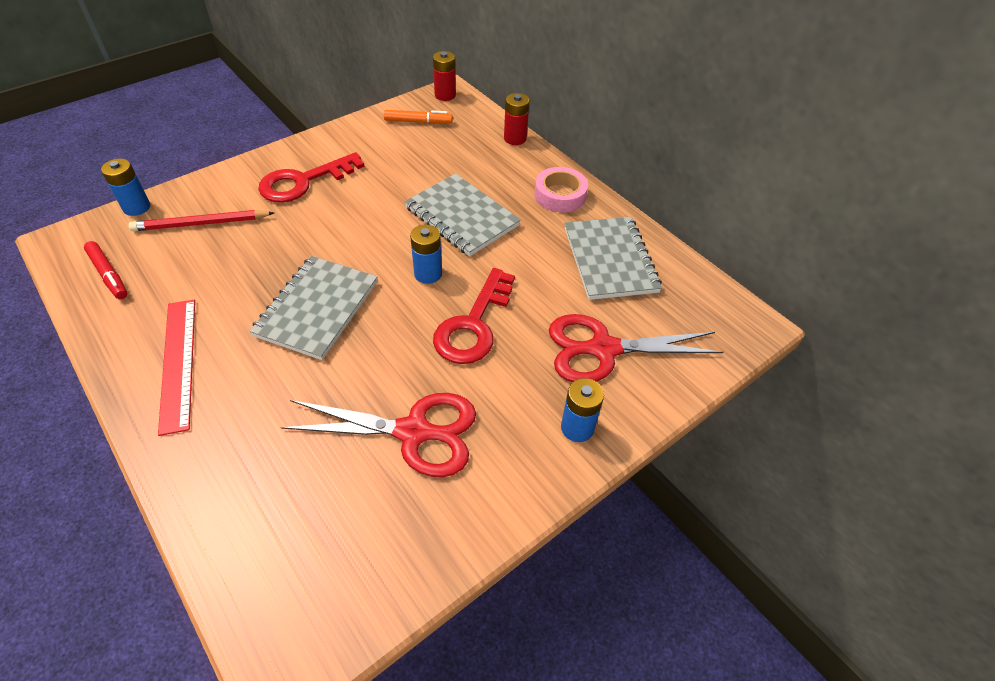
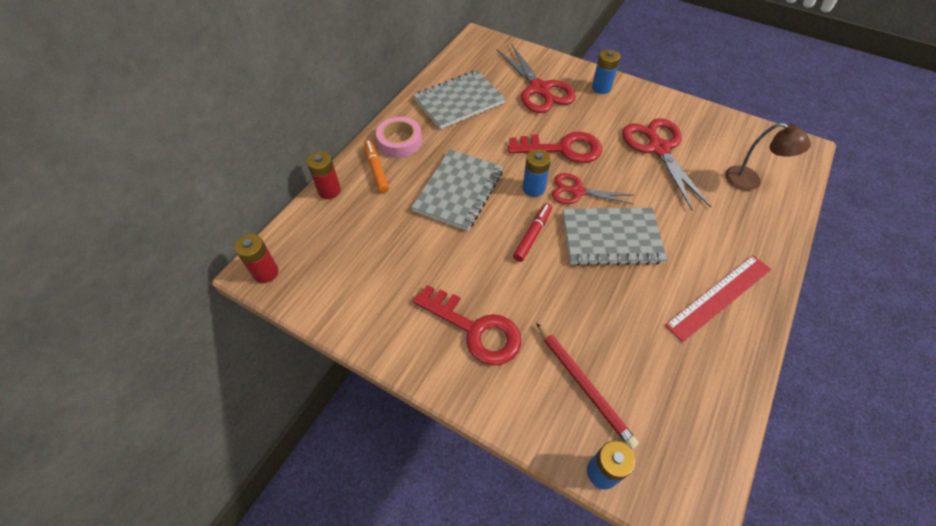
camera: 110 degrees left, 5 degrees up
(108, 274) = (693, 421): red marker -> red marker (532, 235)
(284, 514) = (750, 181): none -> brown lamp
(399, 308) = (577, 191): none -> red scissors
(418, 122) = (328, 276): orange marker -> orange marker (376, 170)

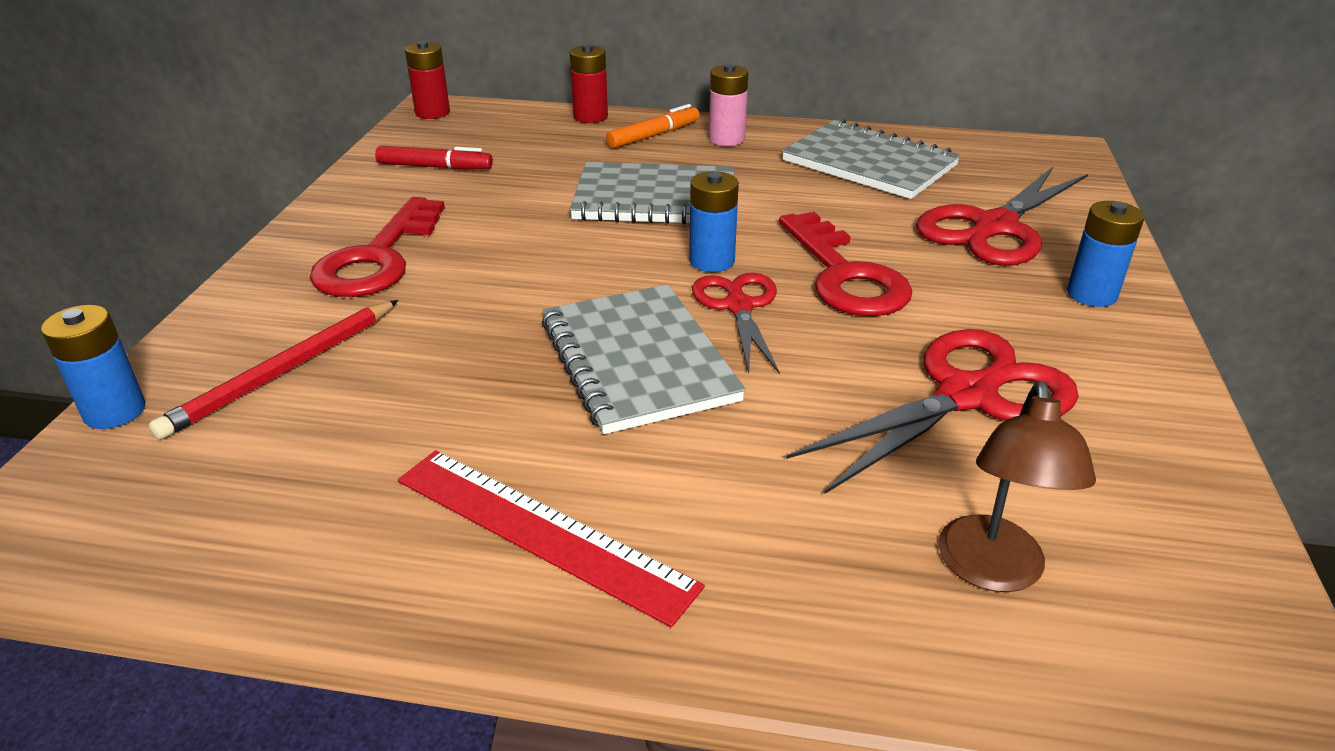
camera: 70 degrees right, 20 degrees down
(399, 141) = (726, 139): pink tape -> pink battery
(532, 235) = (596, 276): red marker -> red marker (434, 167)

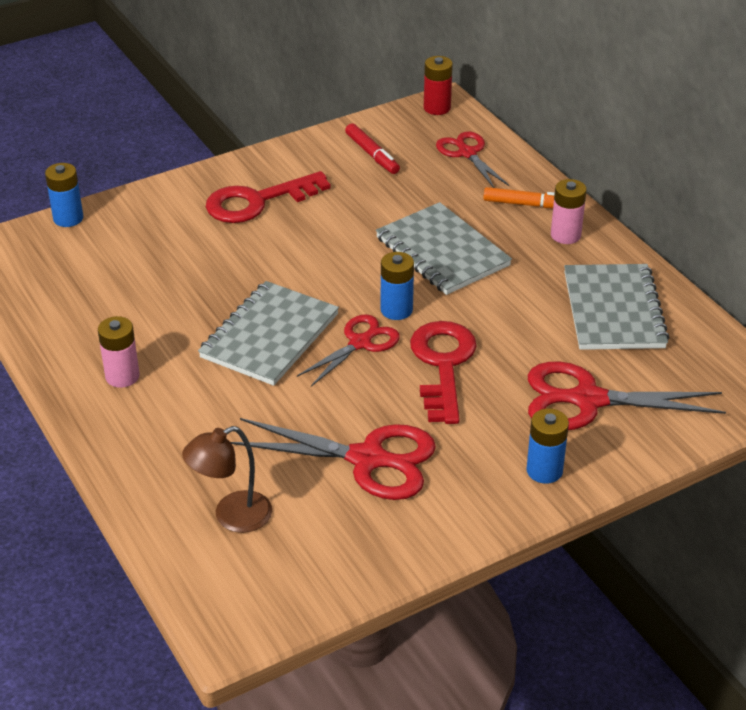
camera: 50 degrees right, 5 degrees up
(284, 371) = (141, 240): red pencil -> none
(526, 128) = (467, 153): none -> red scissors
(542, 531) = (122, 376): red ruler -> pink battery
(590, 116) = (519, 166): red battery -> none
(844, 275) = (443, 365): red key -> red key turned 150 degrees clockwise

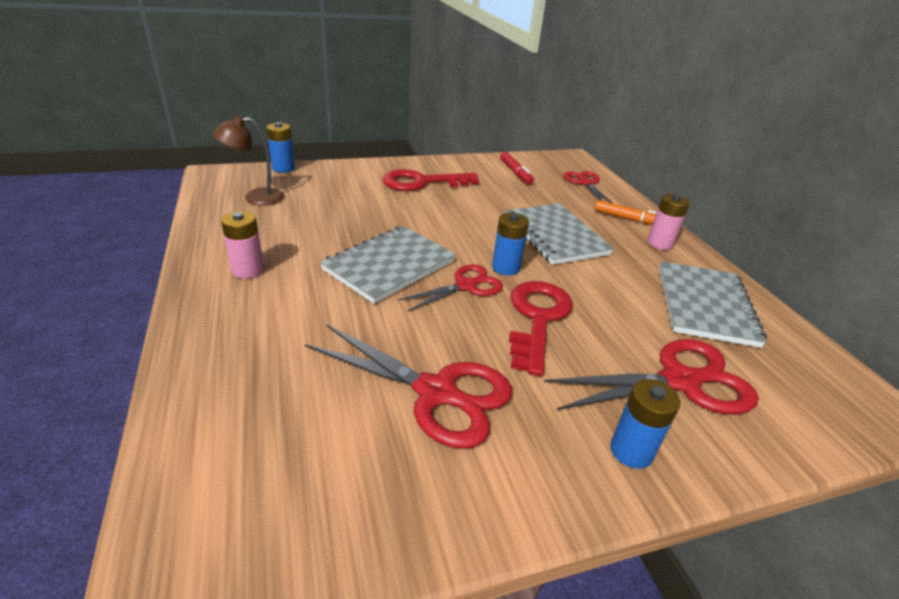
camera: 10 degrees right, 5 degrees down
(232, 517) = (263, 424): brown lamp -> brown lamp (255, 198)
(437, 108) = (568, 158): red battery -> none
(587, 400) = (681, 381): red scissors -> red scissors turned 150 degrees clockwise

